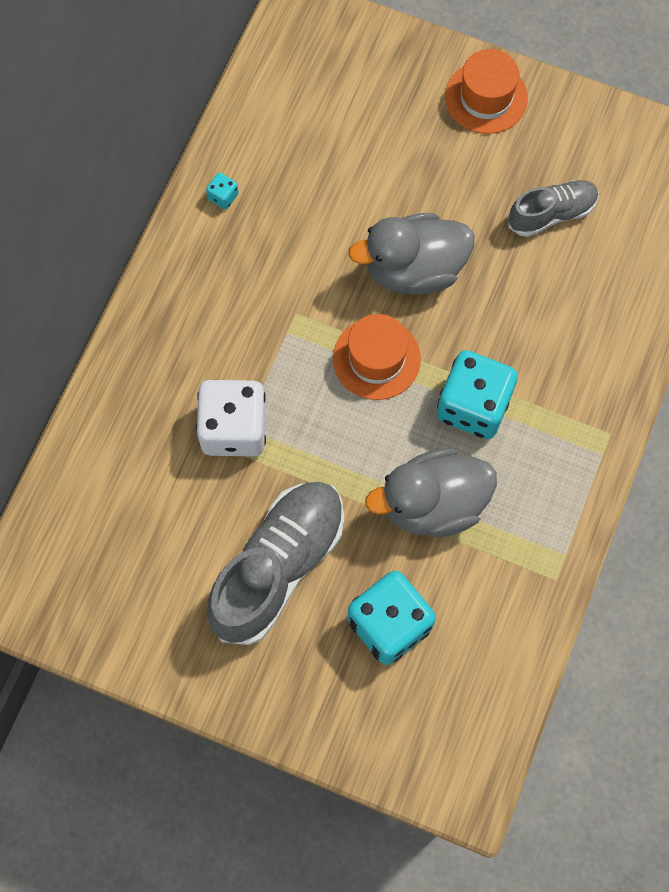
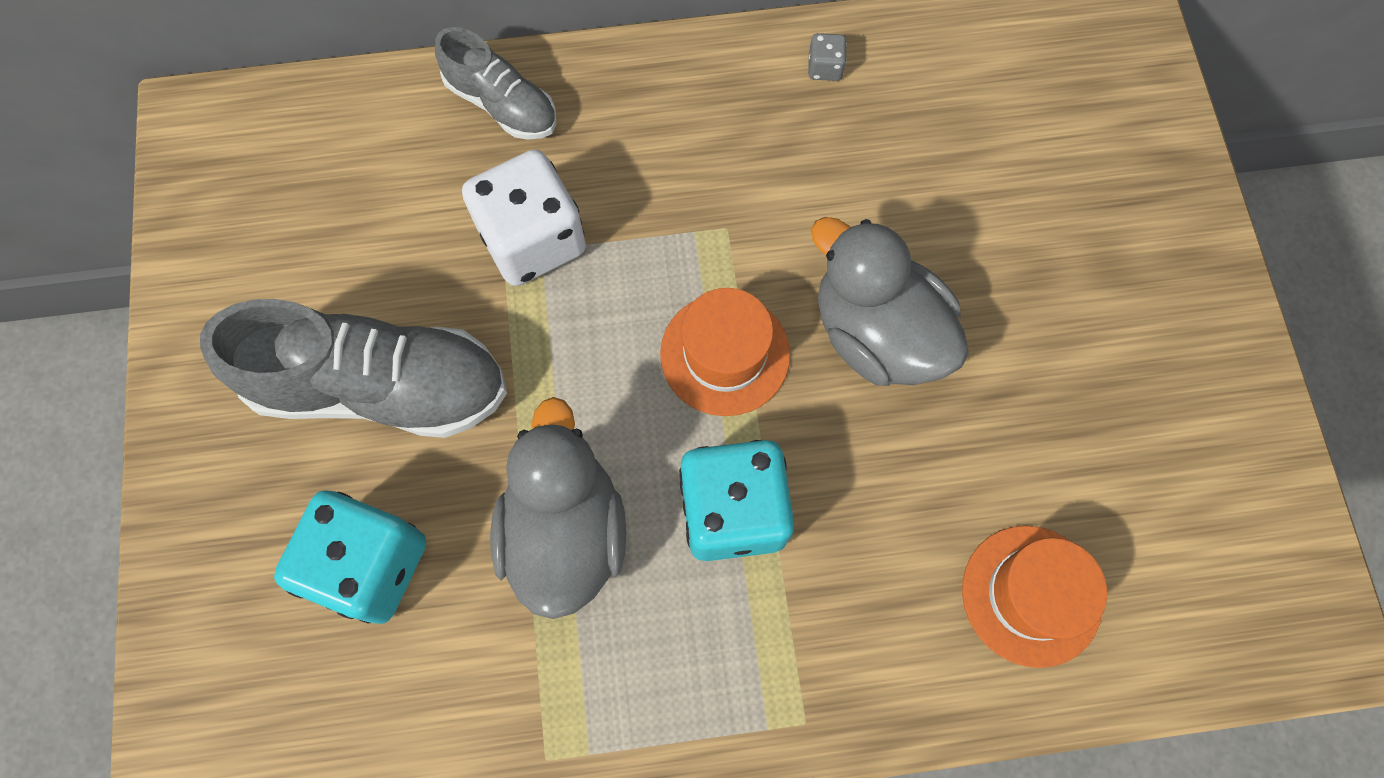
camera: 60 degrees right, 0 degrees up
(223, 197) = (824, 68): turquoise dice -> grey dice
(433, 504) = (565, 532): grey duck -> grey duck turned 45 degrees clockwise
(486, 97) = (1182, 292): orange hat -> orange hat (1031, 595)
(551, 214) = (1077, 466): grey shoe -> grey shoe (502, 104)

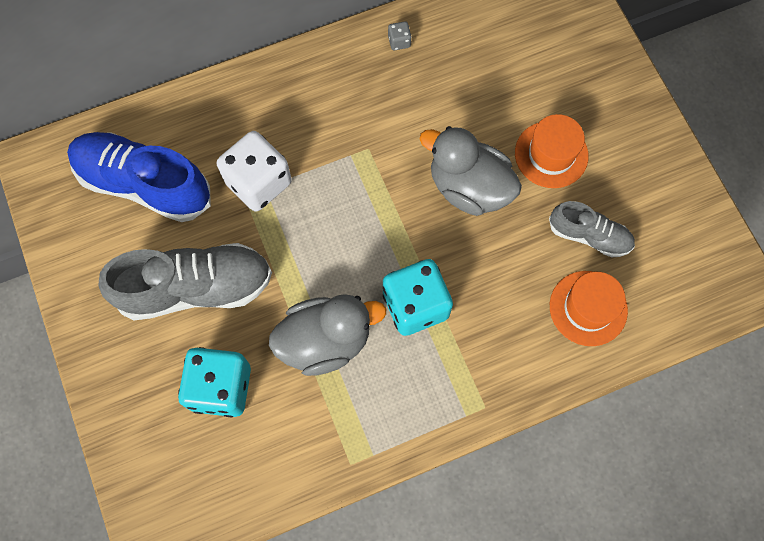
camera: 15 degrees left, 0 degrees up
(351, 198) = (144, 184): none -> blue shoe
(502, 104) = (216, 107): grey shoe -> grey shoe (589, 236)
(565, 532) = (325, 341): grey duck -> grey duck turned 90 degrees clockwise
(725, 354) = (387, 220): orange hat -> orange hat (551, 154)

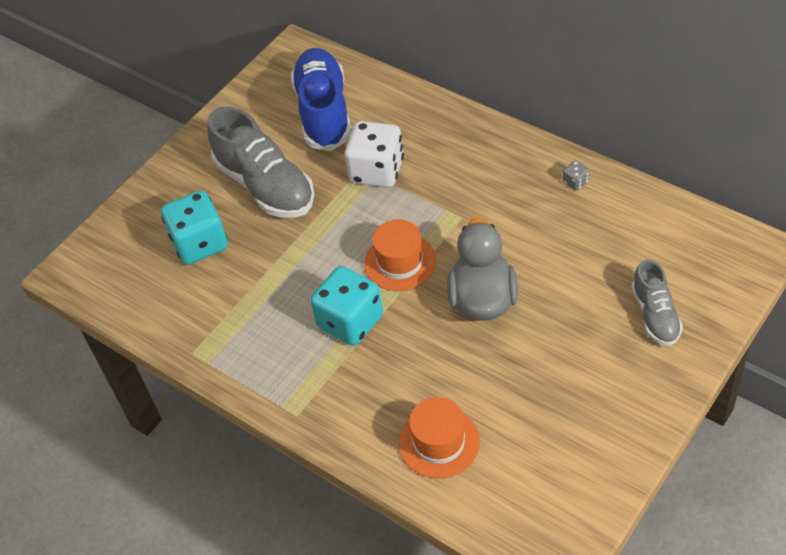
camera: 65 degrees right, 20 degrees down
(325, 341) = (279, 282): grey duck -> none
(551, 154) = (563, 339): orange hat -> orange hat (400, 262)
(589, 236) = (508, 407): grey shoe -> grey shoe (655, 315)

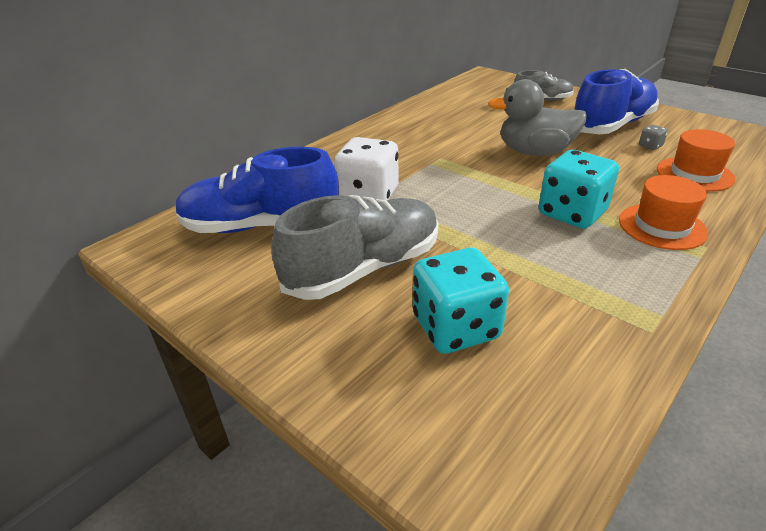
camera: 90 degrees left, 15 degrees down
(400, 262) = (493, 186): orange hat -> orange hat (662, 226)
(572, 384) = (611, 125): none -> blue shoe
(575, 182) = (413, 116): grey dice -> grey dice (650, 146)

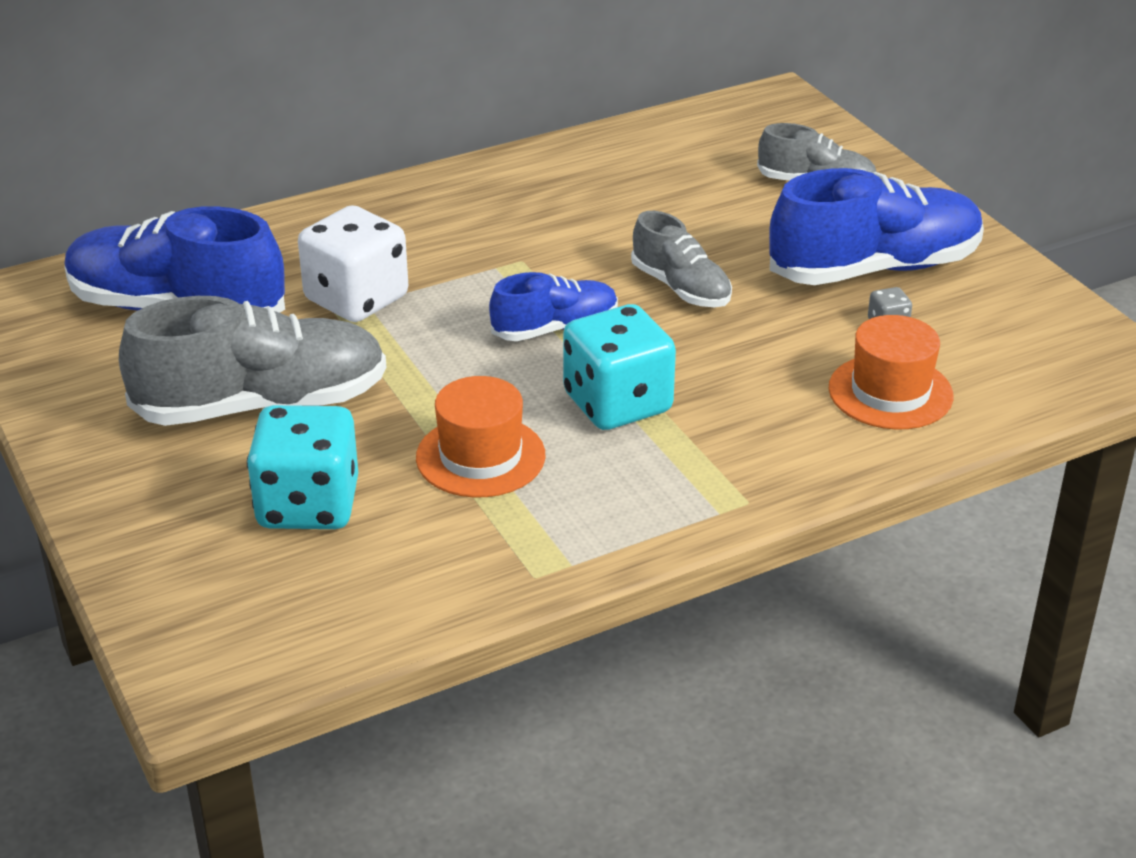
camera: 20 degrees right, 0 degrees up
(494, 184) = (555, 329): none -> blue shoe
(535, 152) = (681, 288): grey duck -> grey shoe
(662, 226) = (723, 457): orange hat -> orange hat (480, 456)

